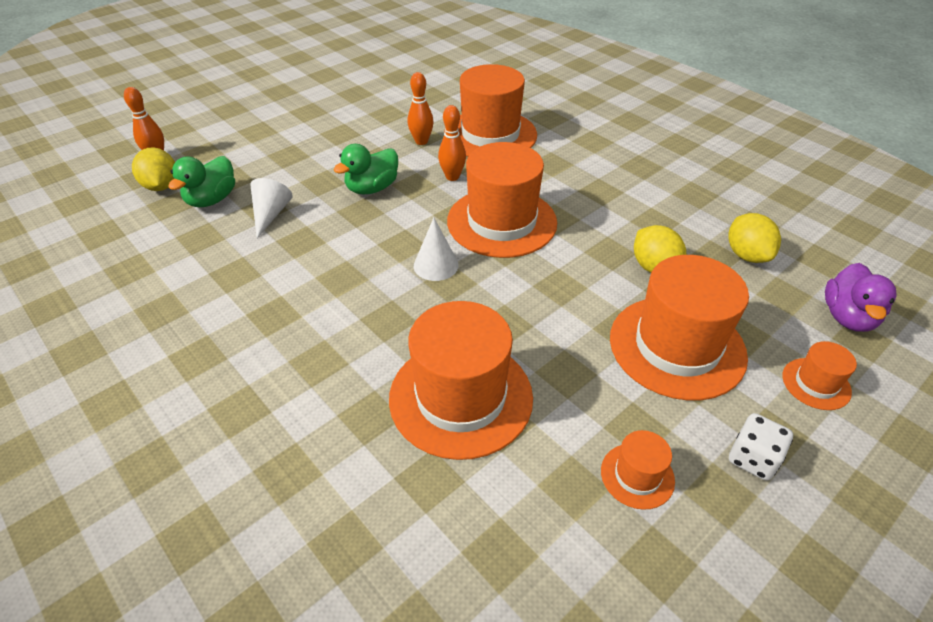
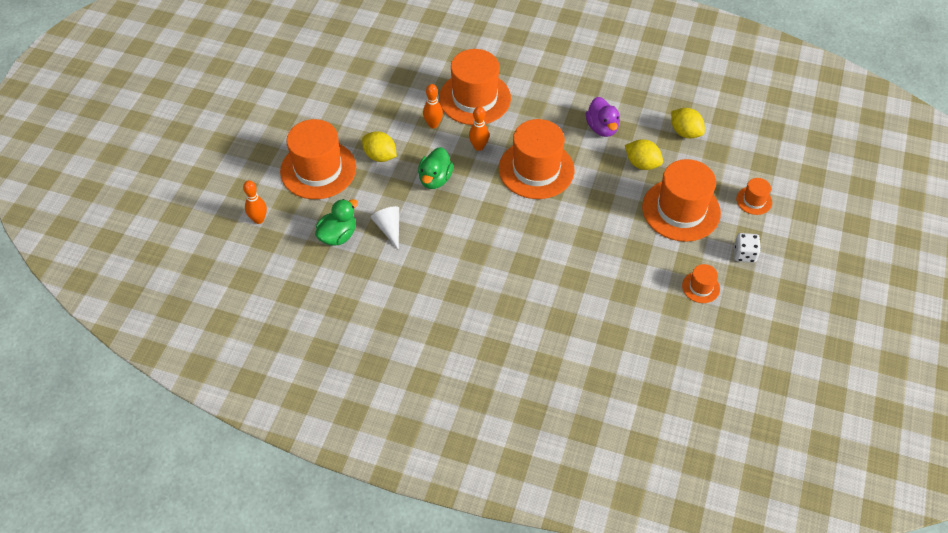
camera: 30 degrees left, 10 degrees up
(161, 186) = (291, 241): yellow lemon -> yellow lemon (380, 156)
(212, 200) = (338, 235): green duck -> green duck turned 135 degrees counterclockwise
(436, 265) = (522, 218): white cone -> none
(461, 397) = (596, 289): orange hat -> orange hat (318, 169)
(848, 317) = (752, 152): purple duck -> purple duck (602, 128)

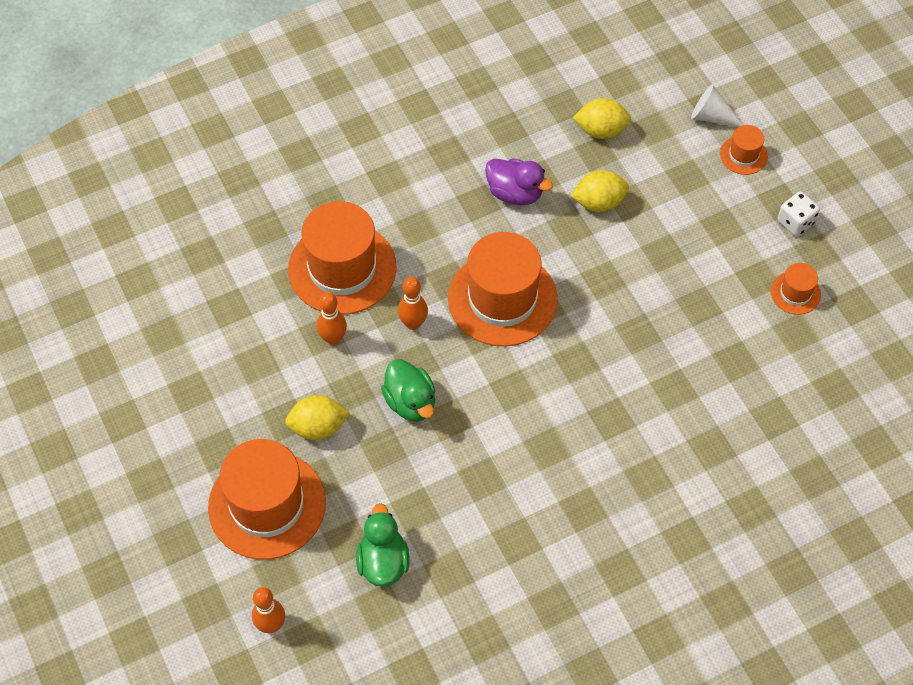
camera: 45 degrees left, 5 degrees up
(389, 228) = (428, 503): white cone -> white cone (712, 117)
(681, 210) = (690, 223): orange hat -> none

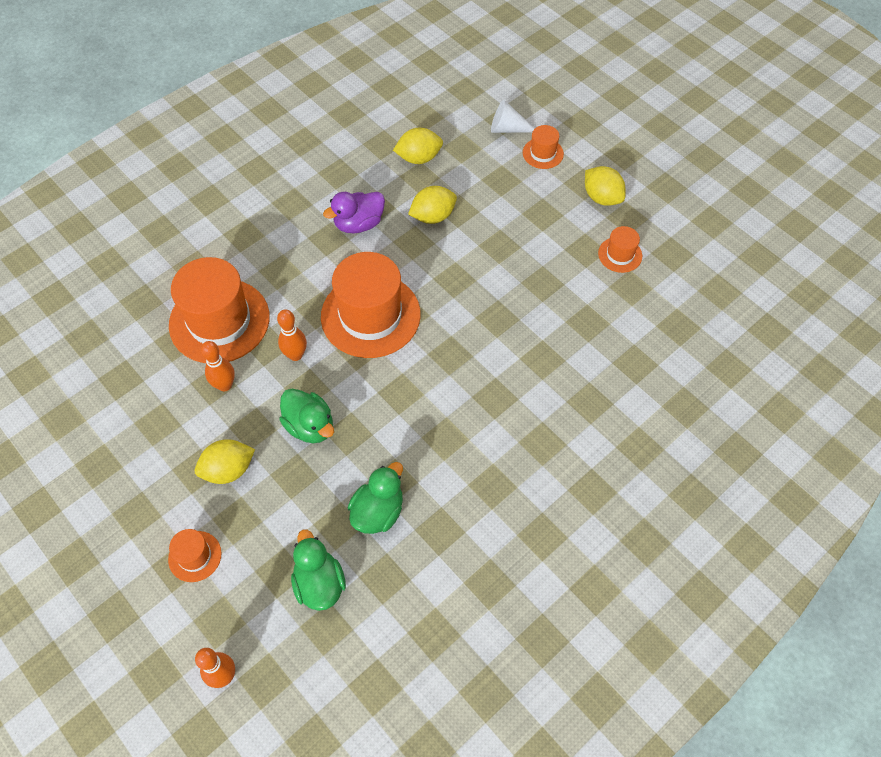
camera: 15 degrees left, 0 degrees up
(267, 505) = (195, 556): orange hat -> orange hat, size x0.46
(459, 506) = (378, 511): none -> green duck
(515, 193) = (359, 224): purple duck -> purple duck turned 135 degrees clockwise
(795, 222) = (602, 197): white dice -> yellow lemon

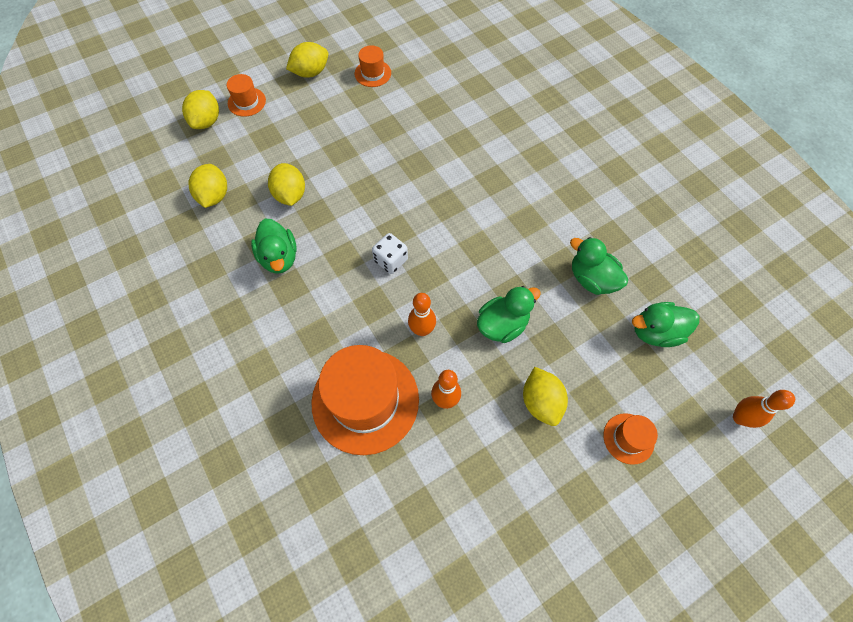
camera: 80 degrees left, 5 degrees up
(359, 224) = (279, 257): purple duck -> green duck
(370, 315) = (391, 260): orange hat -> white dice
(508, 129) = (207, 121): white cone -> yellow lemon

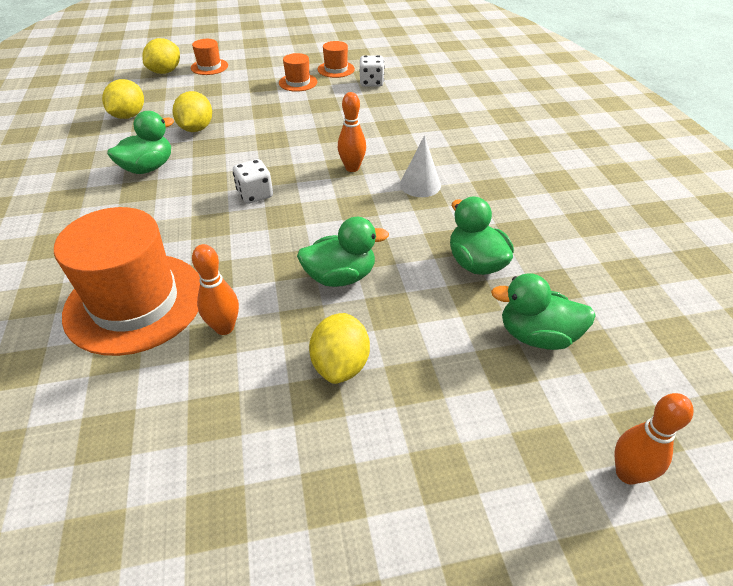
camera: 20 degrees right, 20 degrees down
(279, 257) = (148, 168): green duck -> green duck turned 135 degrees counterclockwise
(310, 72) = (280, 60): yellow lemon -> none
(415, 85) = (371, 83): none -> white dice
(422, 330) = (245, 257): orange bowling pin -> orange bowling pin (352, 168)
(517, 208) = (420, 185): none -> white cone
(628, 438) = (439, 444): orange hat -> orange hat (298, 82)

